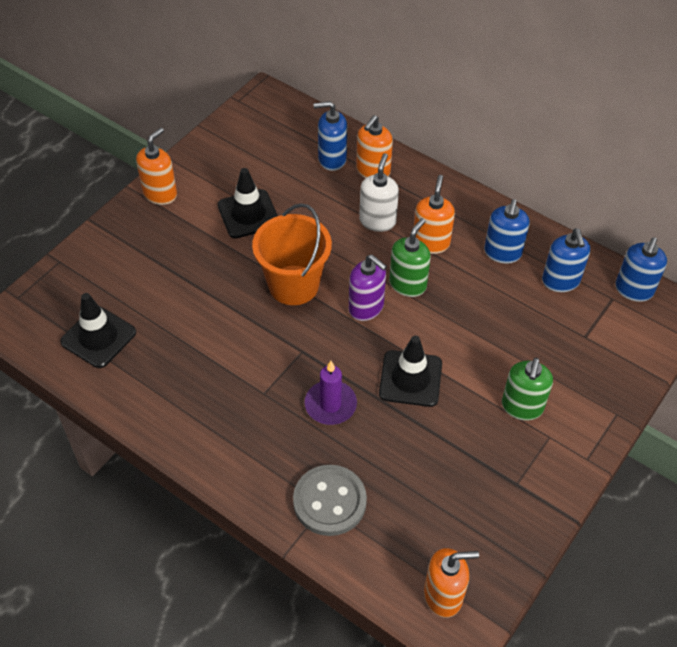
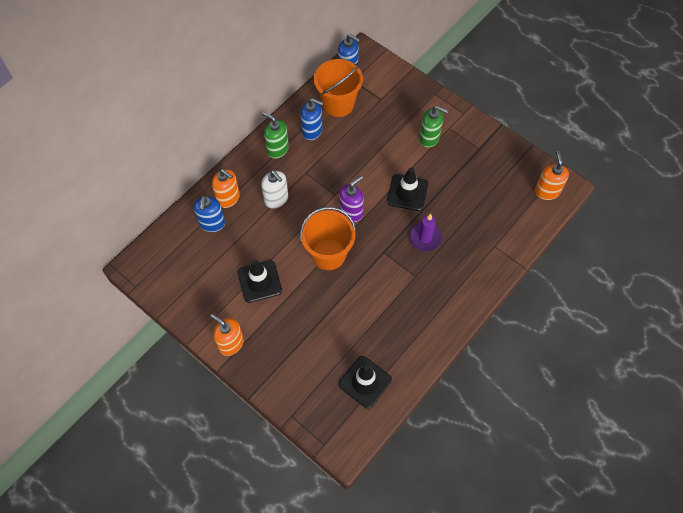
camera: 85 degrees left, 10 degrees up
(329, 501) = (492, 242): grey button -> none
(377, 221) = (276, 199): white soap dispenser -> white soap dispenser turned 150 degrees counterclockwise
(408, 284) = (333, 186): green soap dispenser -> green soap dispenser (277, 149)
(431, 242) = (299, 170): orange soap dispenser -> none
(560, 281) = (338, 104): blue soap dispenser -> orange bucket

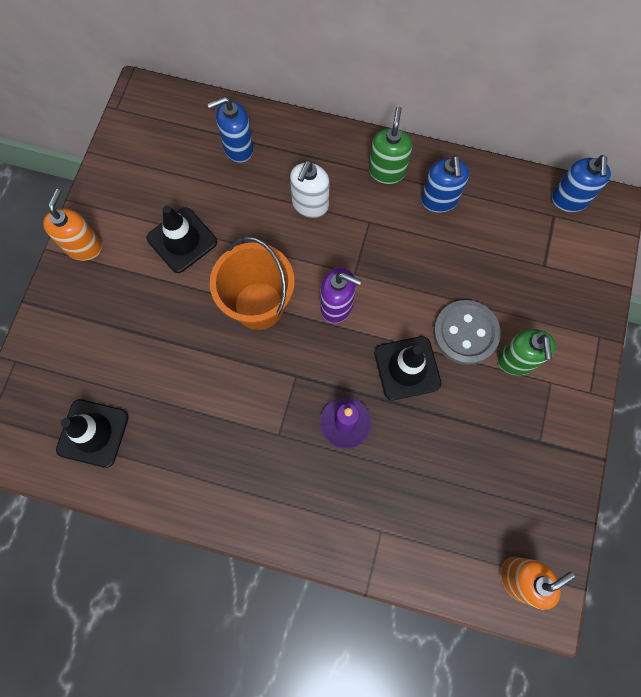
camera: 65 degrees right, 10 degrees up
(228, 198) = (283, 149): orange soap dispenser -> none
(338, 104) = (502, 213): orange bucket -> none
(401, 155) = (465, 333): none -> grey button

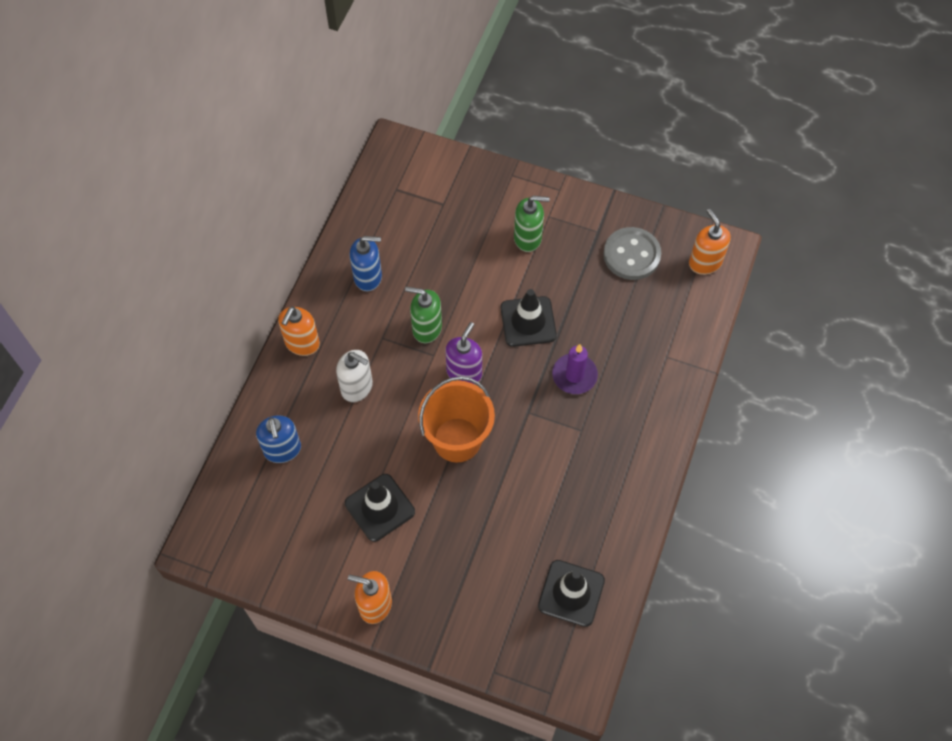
camera: 85 degrees left, 10 degrees down
(354, 149) = (302, 343): none -> orange soap dispenser
(387, 171) = (330, 317): green soap dispenser -> green soap dispenser (426, 328)
(465, 333) = (500, 272): grey button -> grey button (631, 255)
(569, 200) = (382, 175): blue soap dispenser -> none

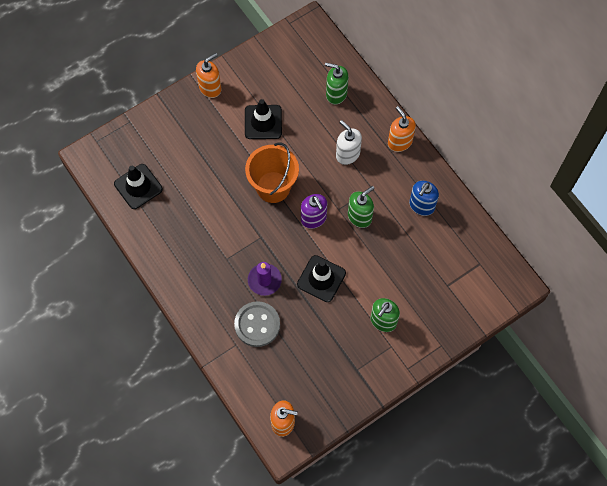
camera: 125 degrees right, 5 degrees up
(282, 450) = (336, 94): blue soap dispenser -> green soap dispenser
(357, 387) = (347, 154): white soap dispenser -> white soap dispenser turned 75 degrees clockwise
(631, 255) = (323, 378): grey button -> grey button (257, 324)

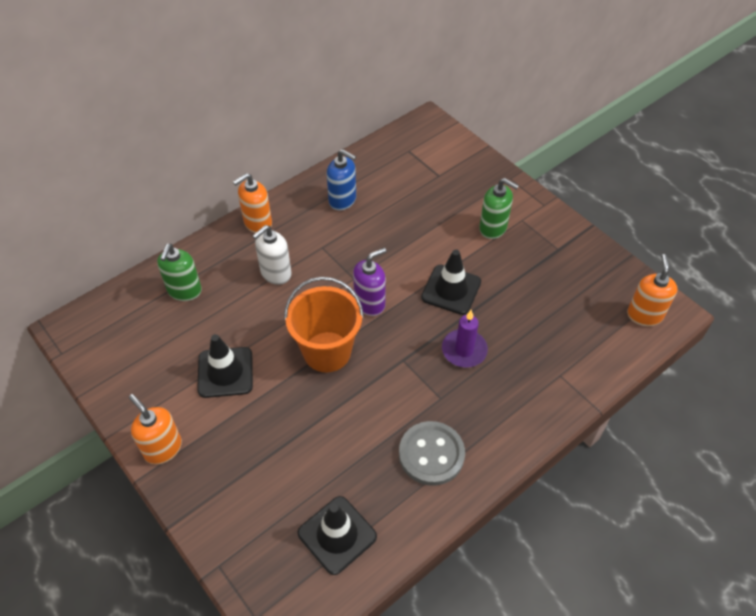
camera: 95 degrees left, 15 degrees down
(257, 324) = (527, 353): grey button -> grey button (431, 454)
(359, 216) = (362, 256): green soap dispenser -> none

